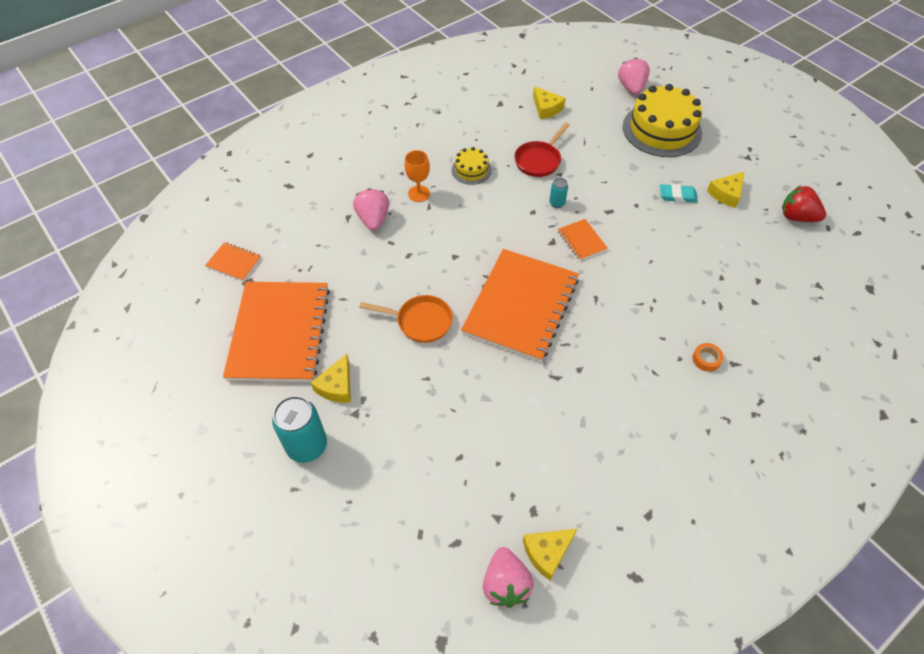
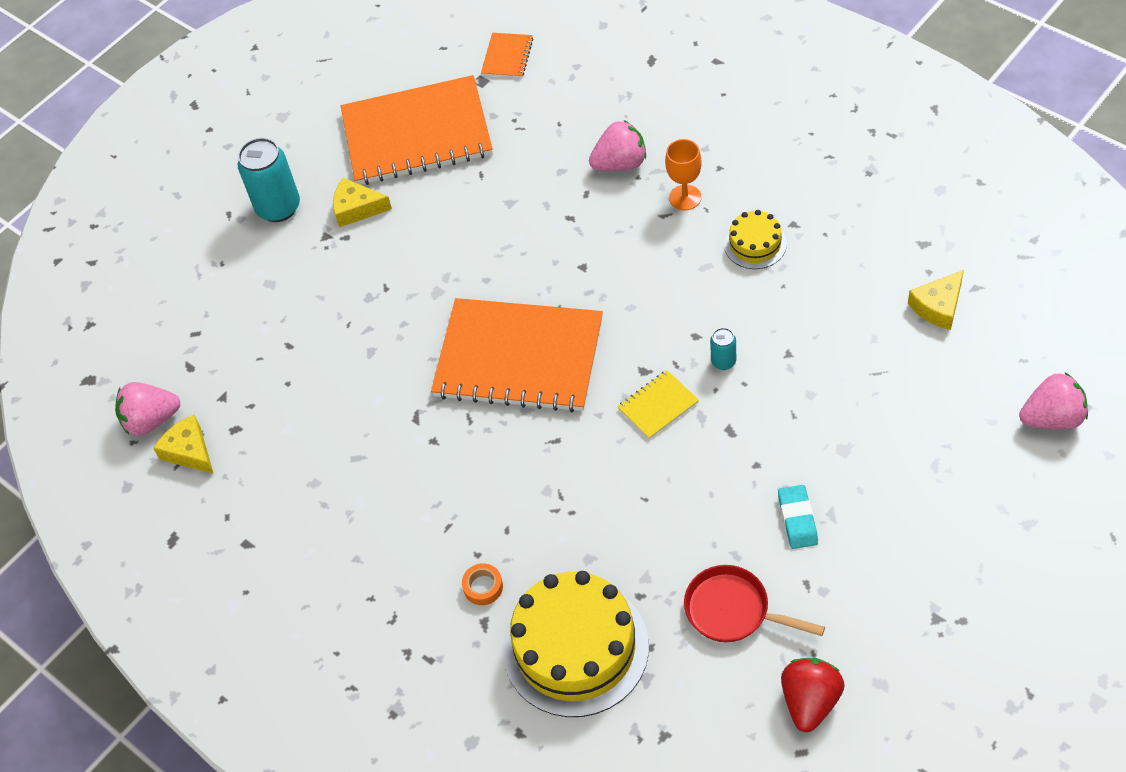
camera: 85 degrees right, 0 degrees up
(420, 321) = (466, 259): orange pan -> none
(539, 160) = (808, 321): red pan -> red pan (733, 610)
(582, 240) = (658, 406): orange notebook -> yellow notebook
(662, 130) = (955, 478): yellow cake -> yellow cake (575, 648)
(726, 194) = (828, 590): yellow cheese -> none

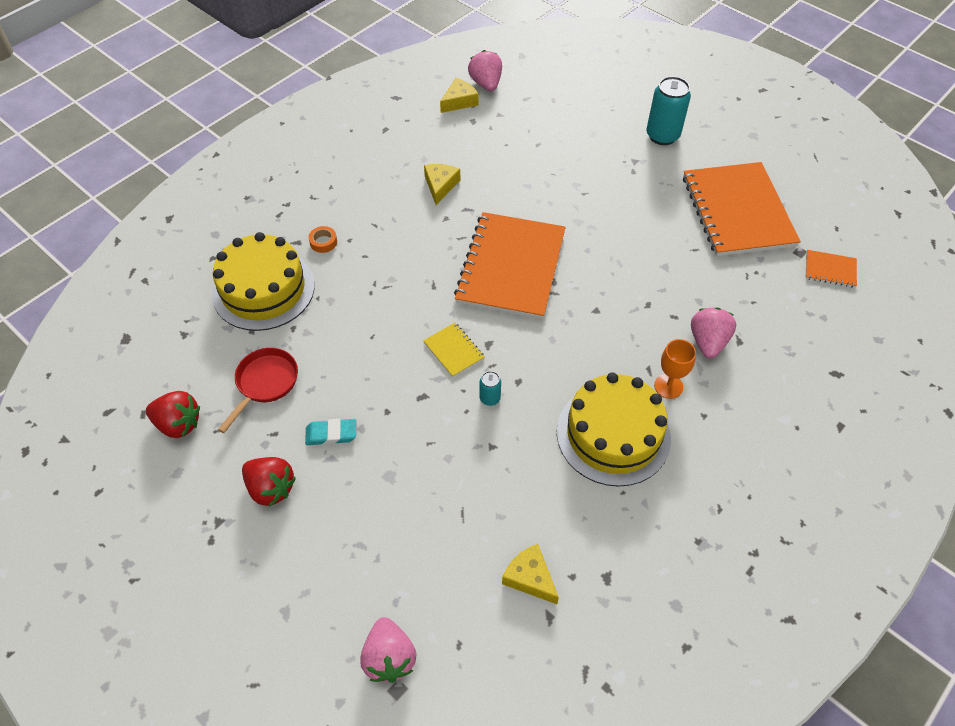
camera: 85 degrees right, 0 degrees up
(357, 208) = (660, 177): yellow cheese -> yellow cheese (440, 186)
(620, 163) = (708, 342): pink strawberry -> pink strawberry turned 150 degrees counterclockwise
(755, 244) = (613, 434): yellow cake -> yellow cake, size x2.04
(882, 570) = (271, 488): none -> red strawberry

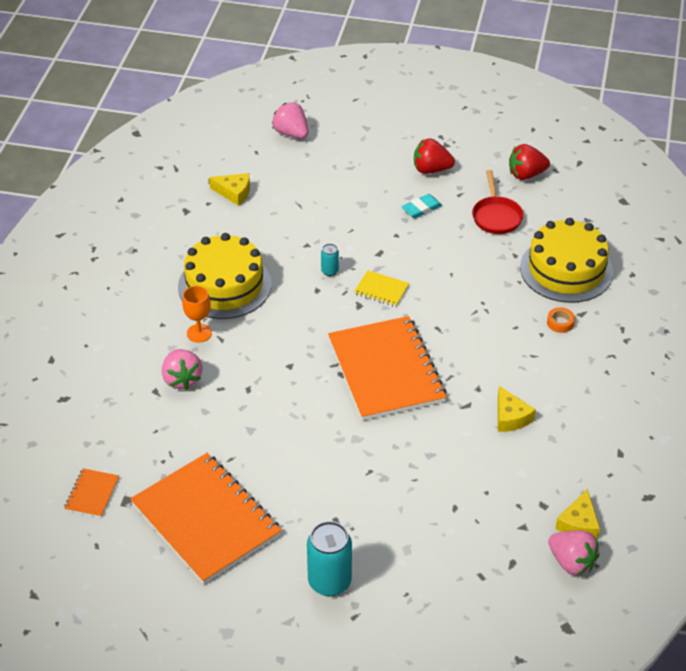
camera: 150 degrees right, 10 degrees down
(830, 269) = (92, 494): orange notebook -> orange notebook turned 60 degrees counterclockwise

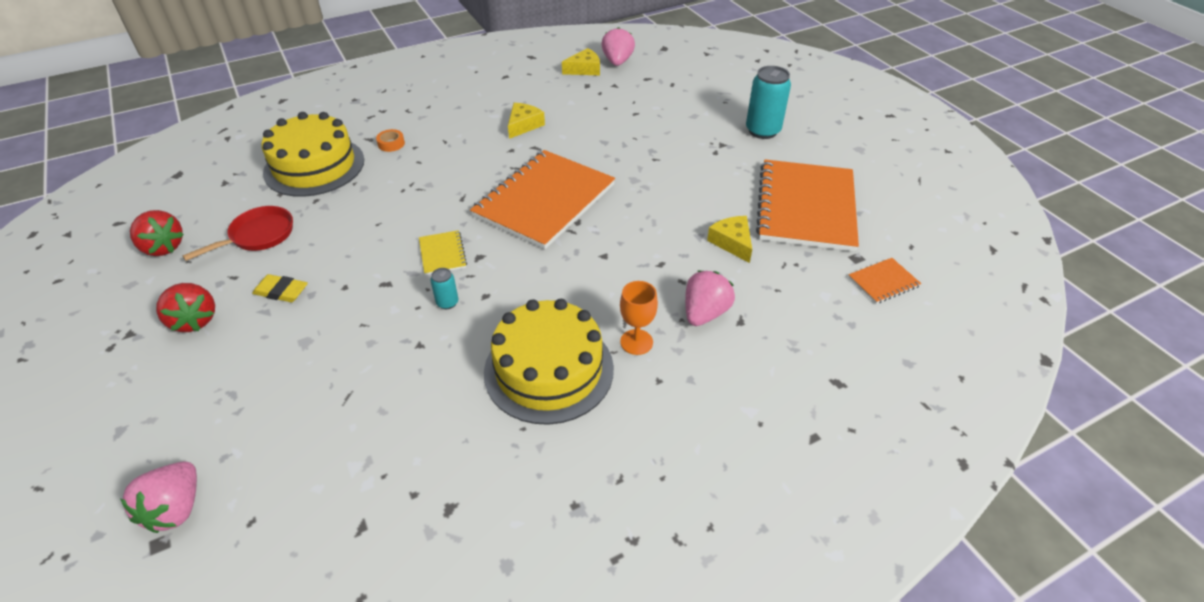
camera: 130 degrees left, 0 degrees up
(234, 193) = (369, 480): yellow cheese -> yellow cheese (732, 242)
(421, 208) = (281, 291): turquoise eraser -> yellow eraser

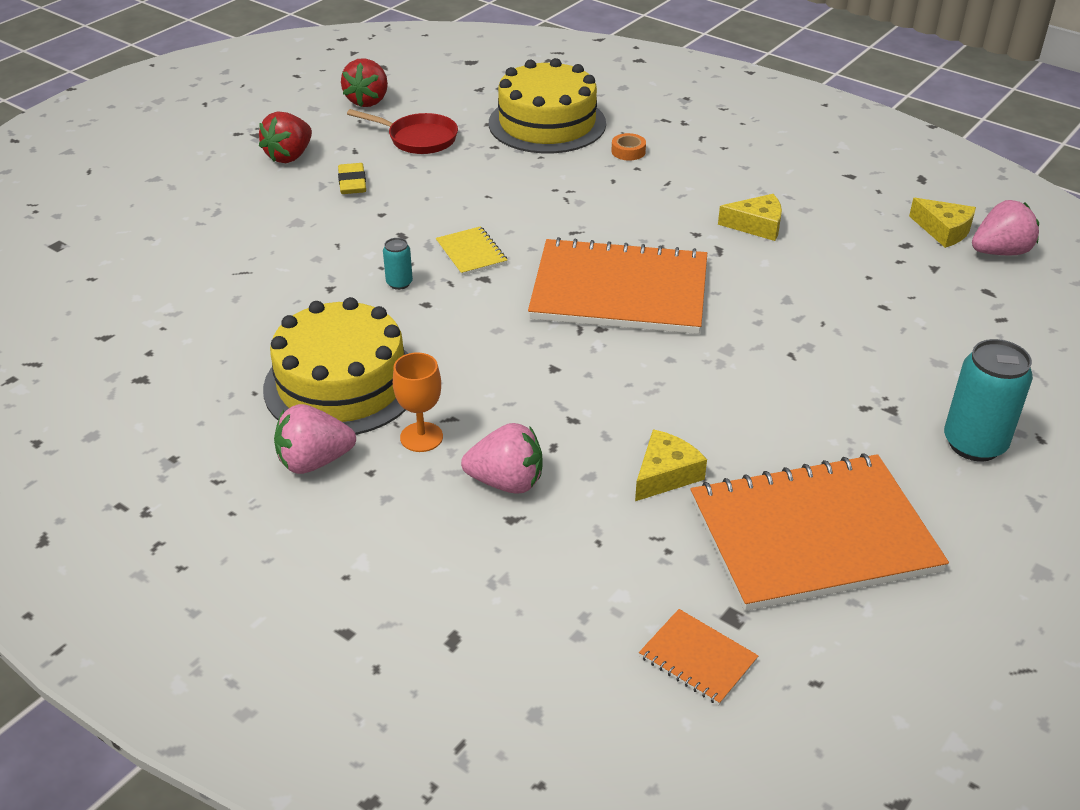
camera: 65 degrees right, 5 degrees down
(176, 509) = (91, 238): pink strawberry -> pink strawberry (314, 461)
(442, 254) = (471, 253): yellow notebook -> yellow notebook turned 75 degrees counterclockwise

